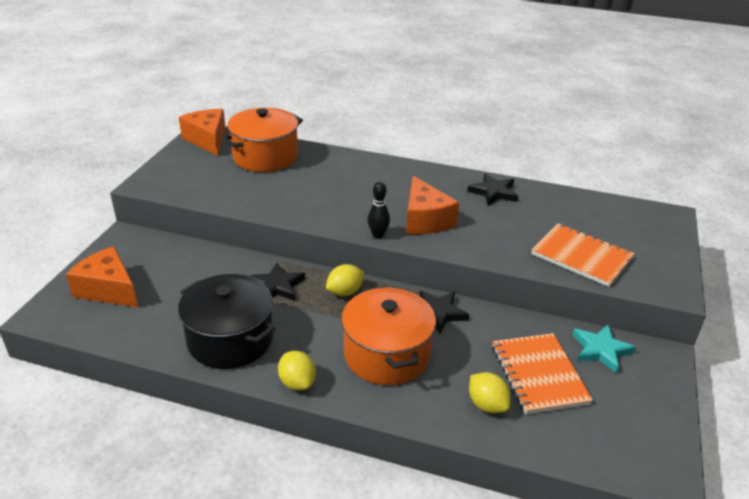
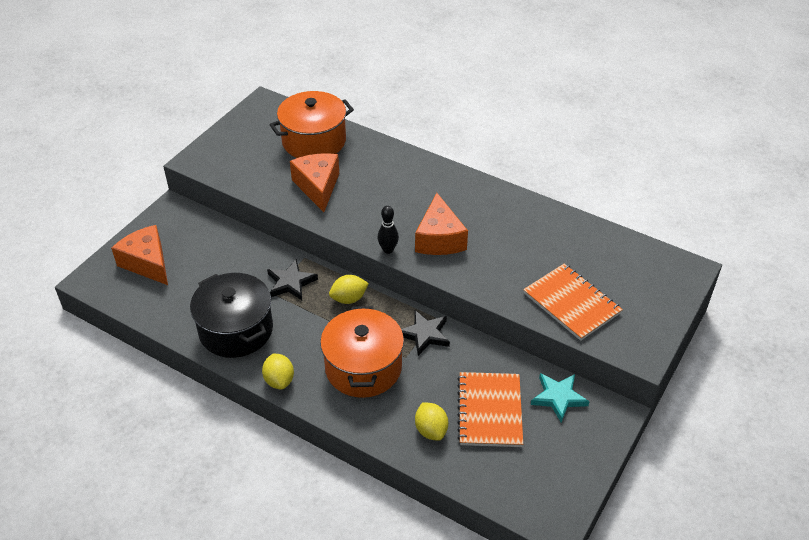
camera: 15 degrees right, 10 degrees up
(208, 140) = (265, 113): orange cheese -> orange cheese (318, 187)
(493, 192) = (520, 215): black star -> none

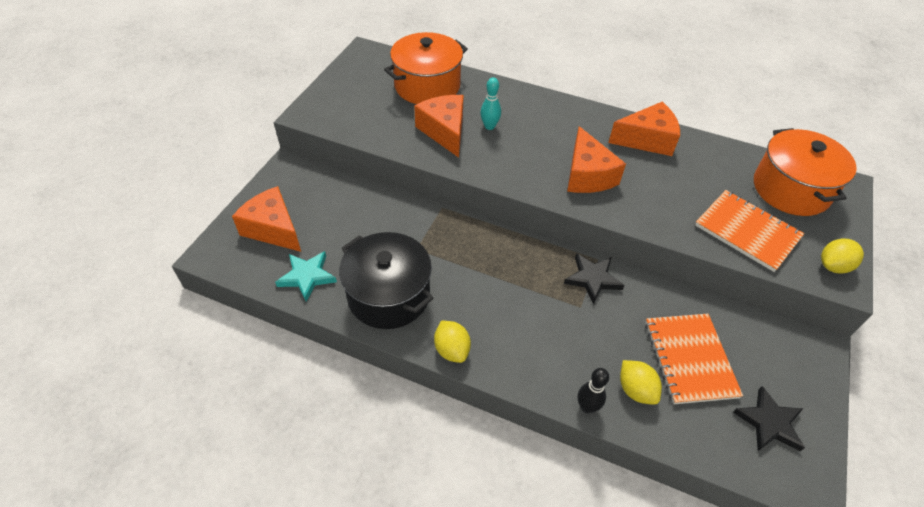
camera: 10 degrees left, 5 degrees up
(291, 282) = (435, 236): black star -> black star (769, 422)
(349, 299) = (501, 247): yellow lemon -> yellow lemon (833, 266)
(361, 185) = (489, 126): none -> turquoise bowling pin
(363, 368) = (540, 324): orange pot -> orange pot (791, 189)
(388, 250) = (538, 191): black bowling pin -> black bowling pin (587, 407)
(509, 210) = (647, 140): none -> orange cheese
(558, 397) = (754, 335): turquoise star -> turquoise star (307, 276)

